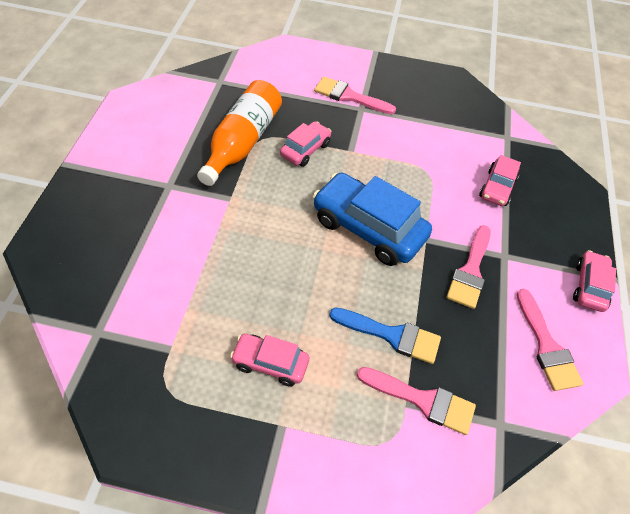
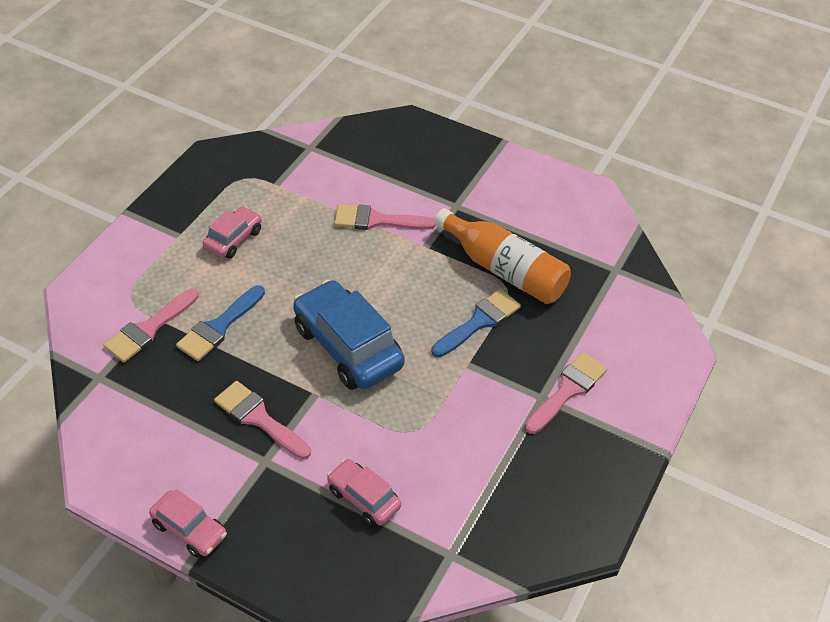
camera: 110 degrees right, 5 degrees down
(305, 150) = (479, 322): pink car -> blue brush
(368, 228) = (348, 346): blue car -> blue car turned 90 degrees counterclockwise
(546, 346) = (146, 449): pink brush -> pink brush (376, 220)

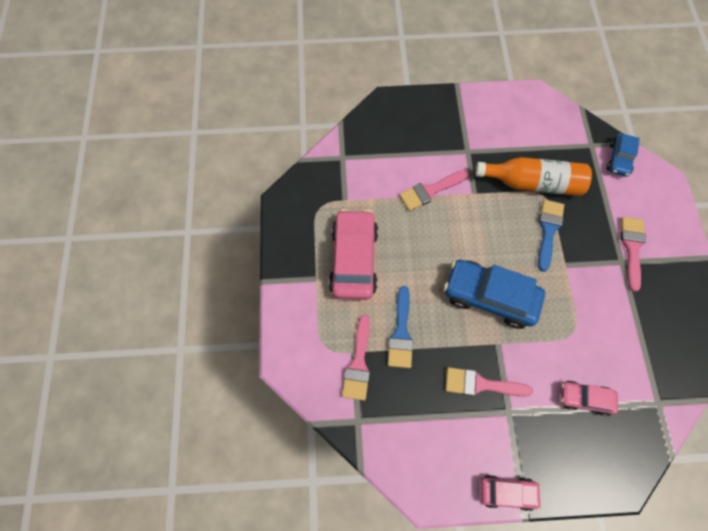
camera: 30 degrees left, 20 degrees up
(233, 239) = (354, 259): pink car -> pink car, size x1.84
(637, 298) = (618, 159): none -> blue car

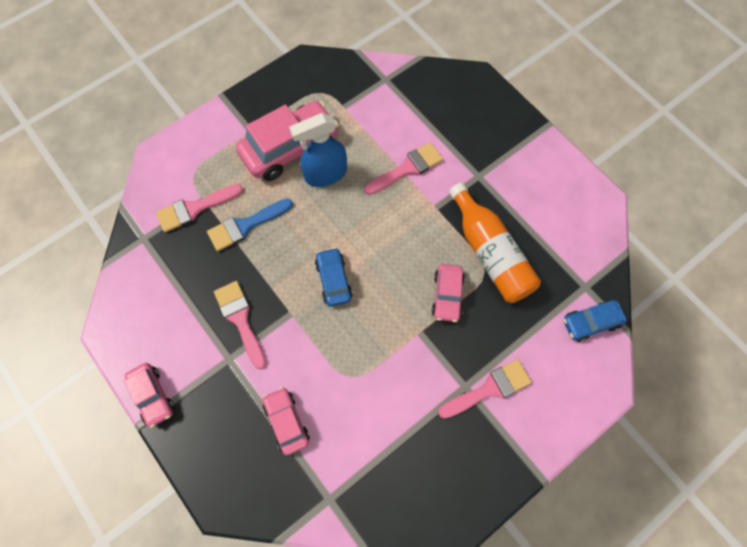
camera: 55 degrees right, 0 degrees up
(395, 249) = (325, 174): none -> blue spray bottle
(430, 191) = (407, 168): pink brush -> pink brush turned 120 degrees clockwise
(489, 297) = (334, 280): blue car -> blue car, size x0.54
(548, 230) = (447, 296): blue brush -> pink car

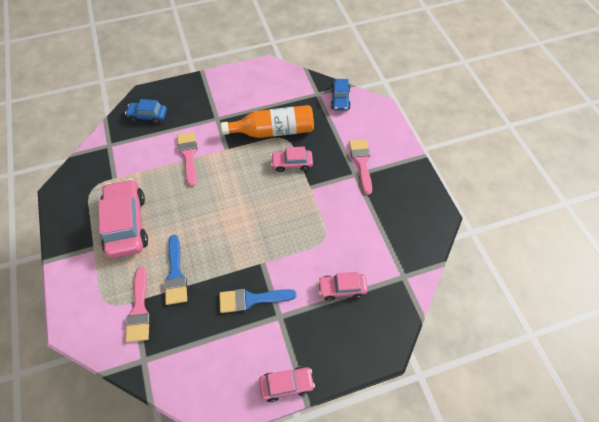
camera: 70 degrees left, 10 degrees down
(240, 319) = (251, 299): pink brush -> blue brush
(325, 174) = (163, 207): blue spray bottle -> none
(334, 280) = (249, 226): blue car -> blue car (148, 116)
(447, 296) = (292, 164): pink car -> pink car turned 150 degrees clockwise

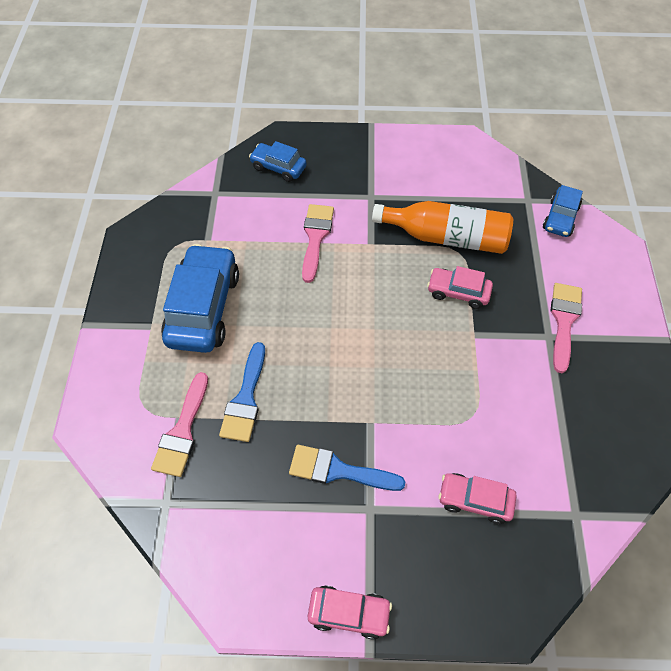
camera: 20 degrees right, 0 degrees up
(127, 224) = (203, 308): pink car -> blue car

